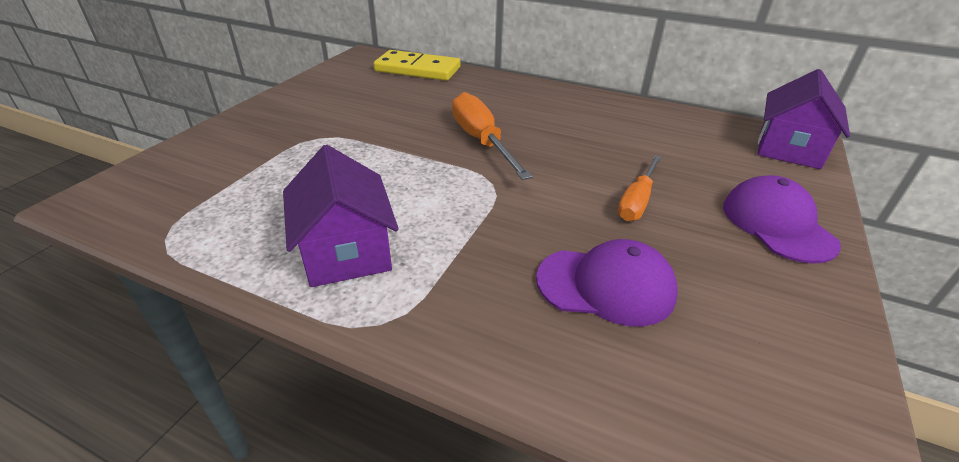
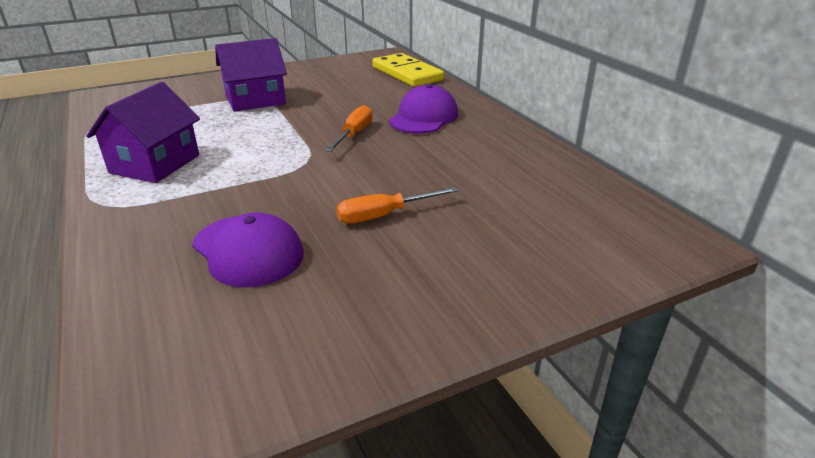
camera: 40 degrees right, 5 degrees down
(481, 141) = (354, 134): orange screwdriver -> orange screwdriver, size x0.65
(777, 224) = (472, 285): purple cap -> purple cap (423, 117)
(789, 148) = (640, 241): purple house -> purple house (255, 100)

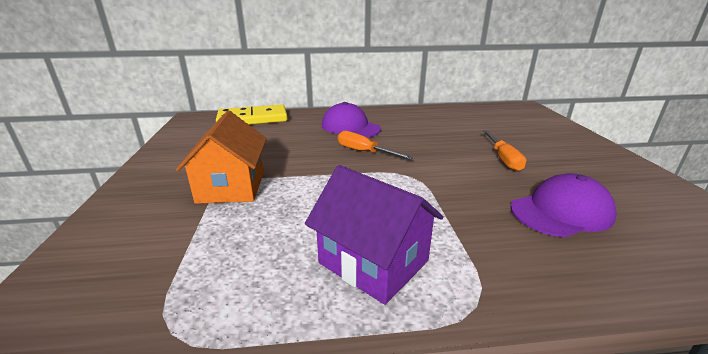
camera: 70 degrees left, 5 degrees down
(255, 100) = (231, 186): purple house -> orange house

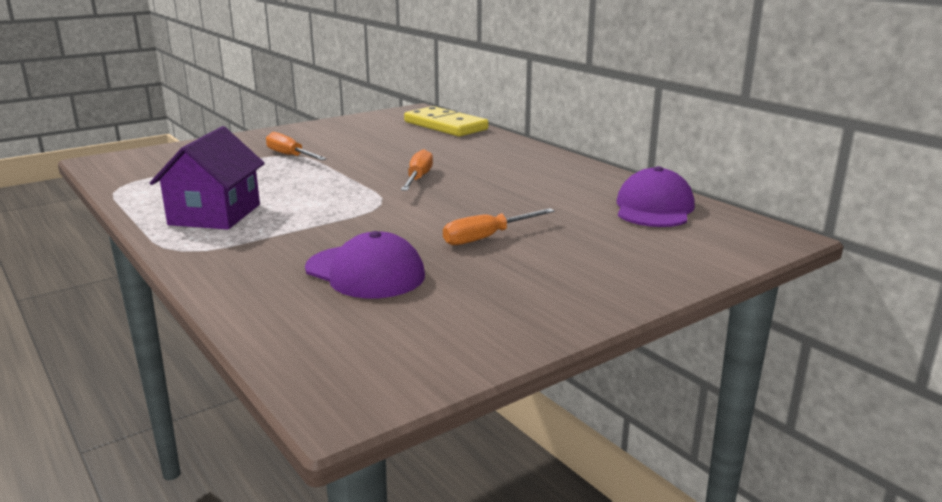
camera: 60 degrees right, 5 degrees down
(231, 186) = (290, 156): orange house -> orange screwdriver
(350, 127) = (484, 161): purple cap -> purple cap (654, 208)

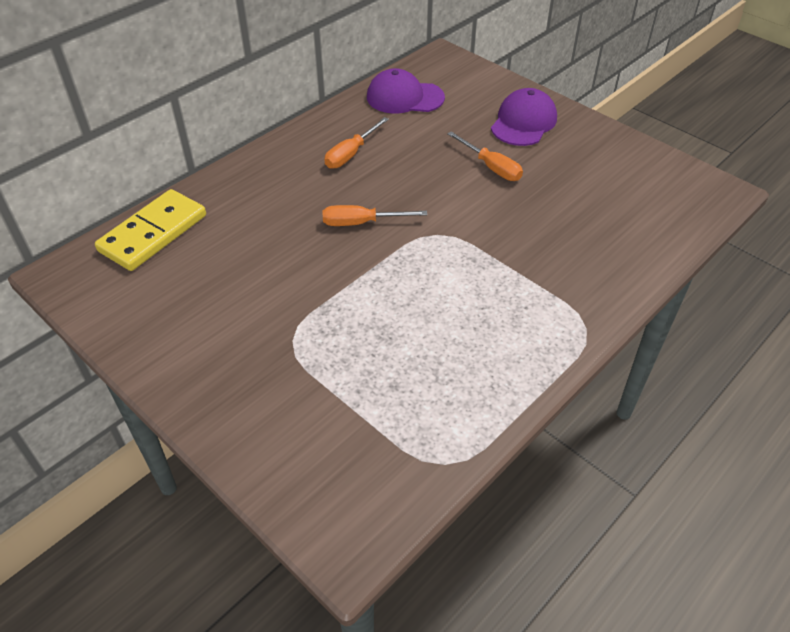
camera: 100 degrees left, 25 degrees up
(215, 214) = (502, 337): purple house -> none
(290, 156) = (297, 340): orange screwdriver -> orange screwdriver (351, 154)
(365, 272) = (576, 214): purple cap -> purple cap (523, 122)

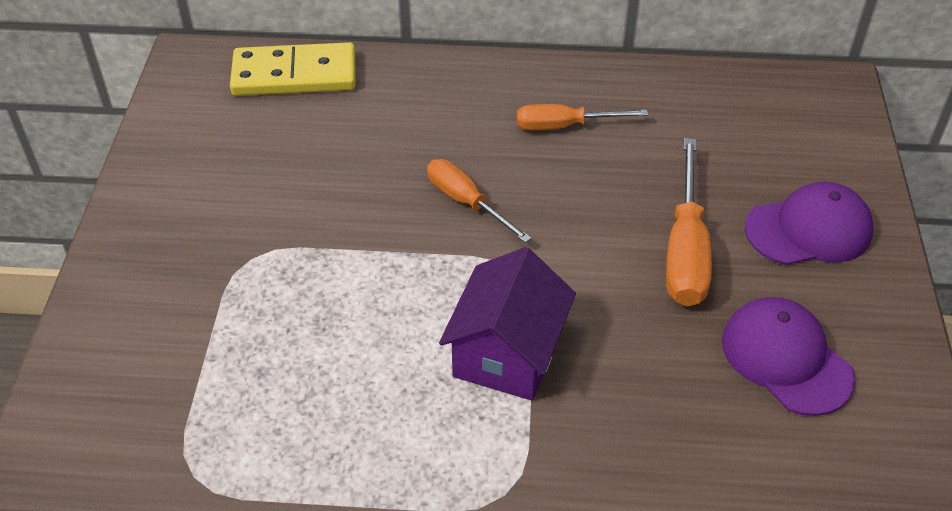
camera: 50 degrees right, 0 degrees up
(404, 97) = (715, 105): purple cap -> purple cap (786, 359)
(491, 167) = (685, 250): orange screwdriver -> orange screwdriver, size x1.53
(491, 271) = (507, 353): none -> purple house

